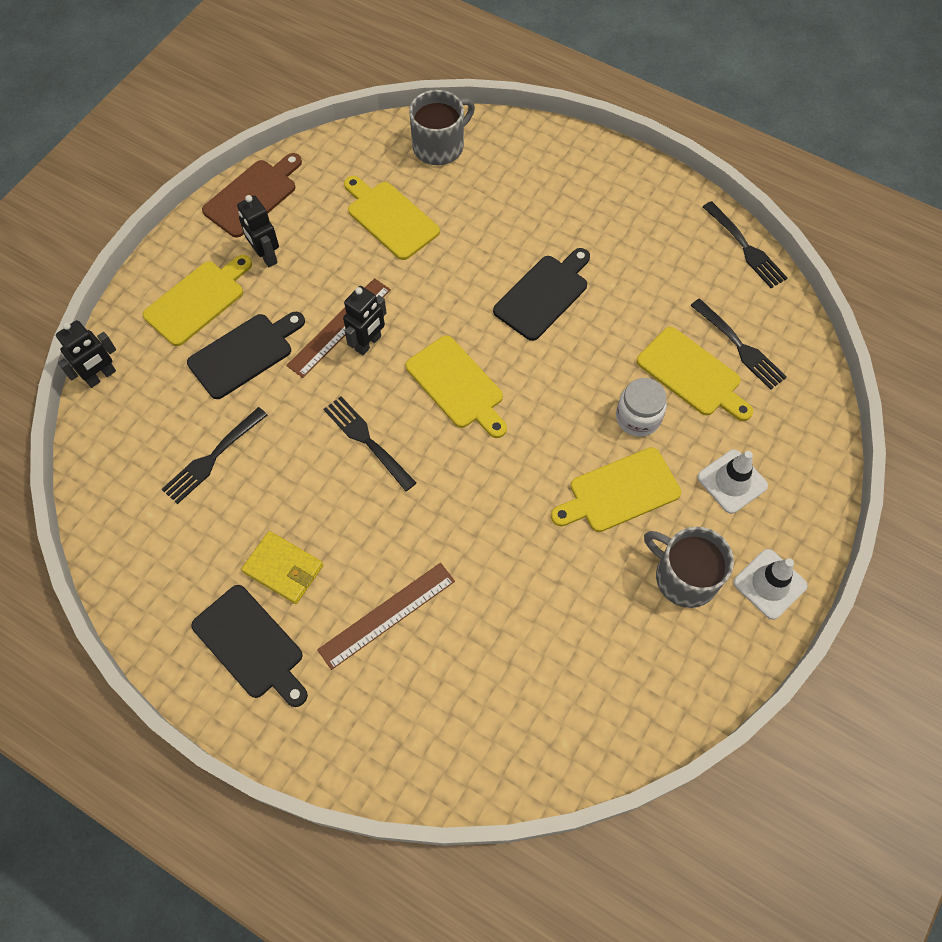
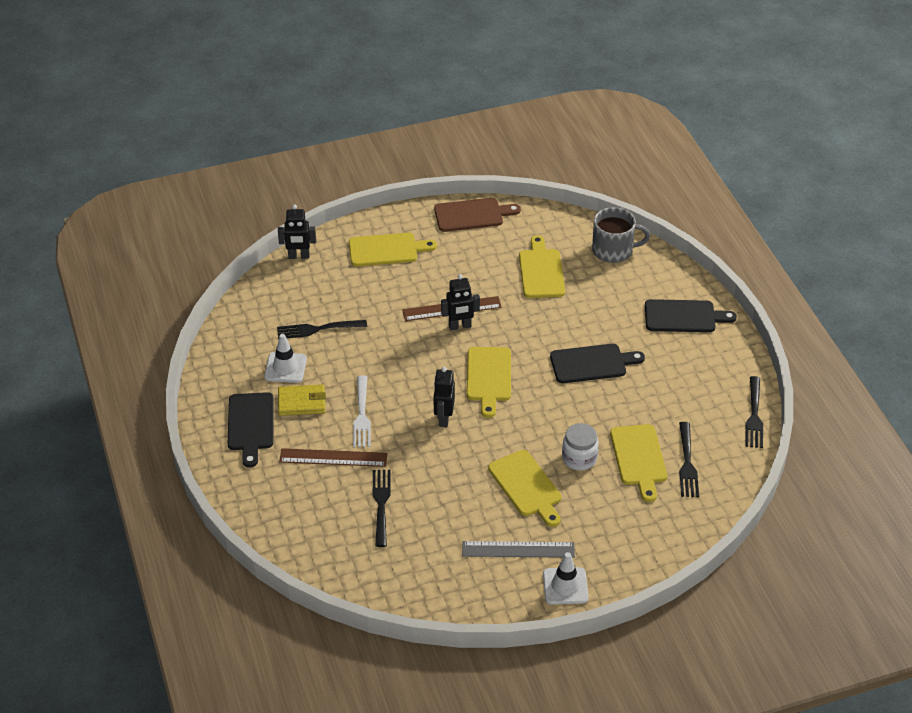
camera: 40 degrees right, 20 degrees down
(244, 354) = (385, 290): black cutting board -> black cutting board (683, 316)
(266, 256) = (447, 249): black robot -> black robot (443, 418)
(283, 569) = (301, 402): yellow wallet -> yellow wallet turned 75 degrees counterclockwise
(366, 534) = (361, 415): none -> white fork
(367, 440) = (409, 372): black fork -> black fork (381, 504)
(619, 492) = (526, 486): yellow cutting board -> yellow cutting board turned 135 degrees counterclockwise
(684, 576) = (518, 549): grey mug -> grey ruler
(732, 481) = (601, 524): white traffic cone -> white traffic cone (285, 368)

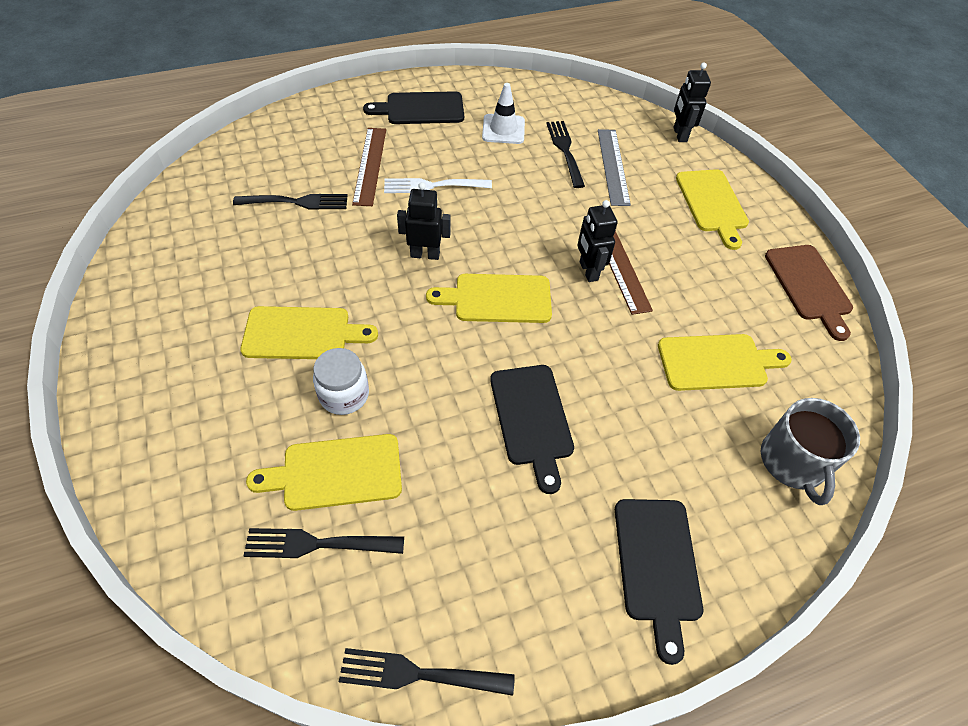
camera: 85 degrees right, 10 degrees up
(301, 402) = (452, 142): yellow wallet -> none
(518, 549) = (198, 322): grey ruler -> grey ruler (613, 166)
(526, 486) = (302, 333): yellow cutting board -> yellow cutting board turned 150 degrees counterclockwise
(565, 586) = (123, 370): white traffic cone -> none

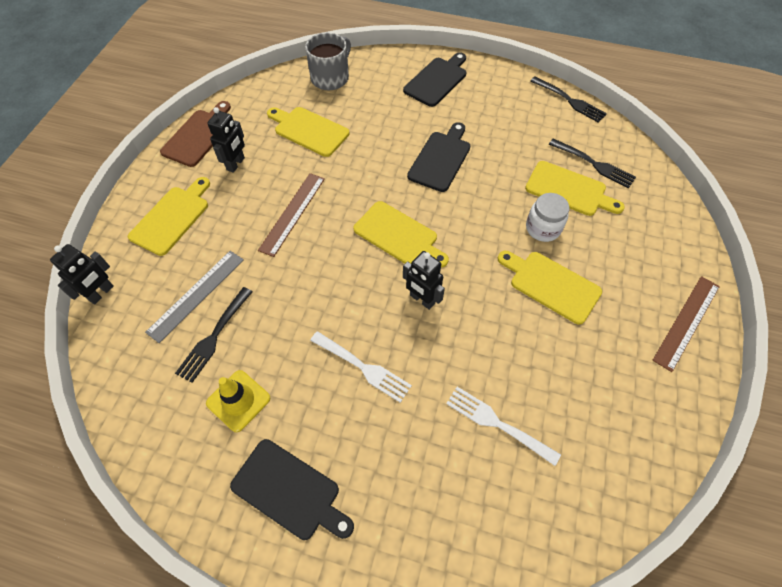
camera: 140 degrees left, 5 degrees up
(296, 202) = (497, 423): black fork -> white fork
(370, 165) = (401, 431): brown ruler -> brown ruler (686, 322)
(503, 129) = (238, 400): white traffic cone -> yellow traffic cone
(588, 271) = (319, 220): black robot -> black robot (236, 164)

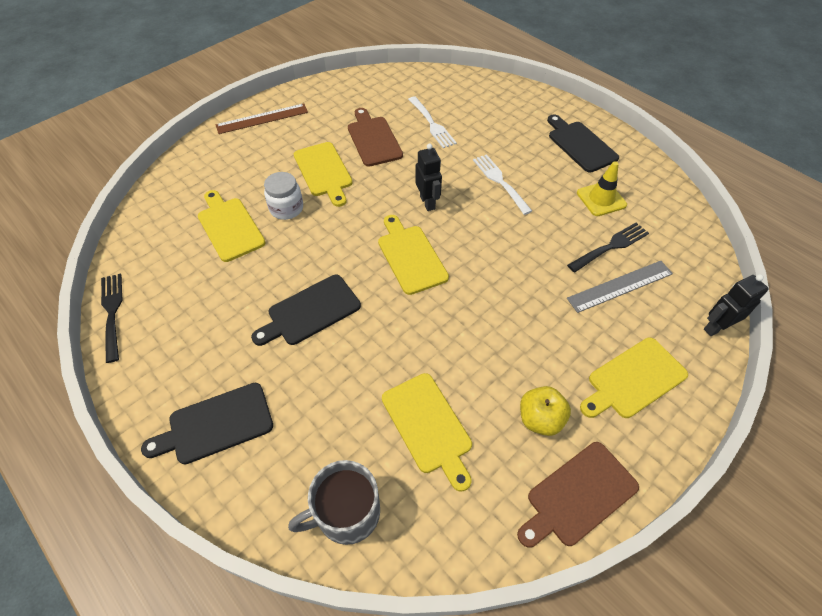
camera: 150 degrees left, 5 degrees down
(236, 164) = (540, 419): black robot -> yellow apple
(292, 213) = (499, 323): brown ruler -> none
(542, 357) = (373, 139): none -> brown cutting board
(594, 164) = (181, 237): black fork -> none

